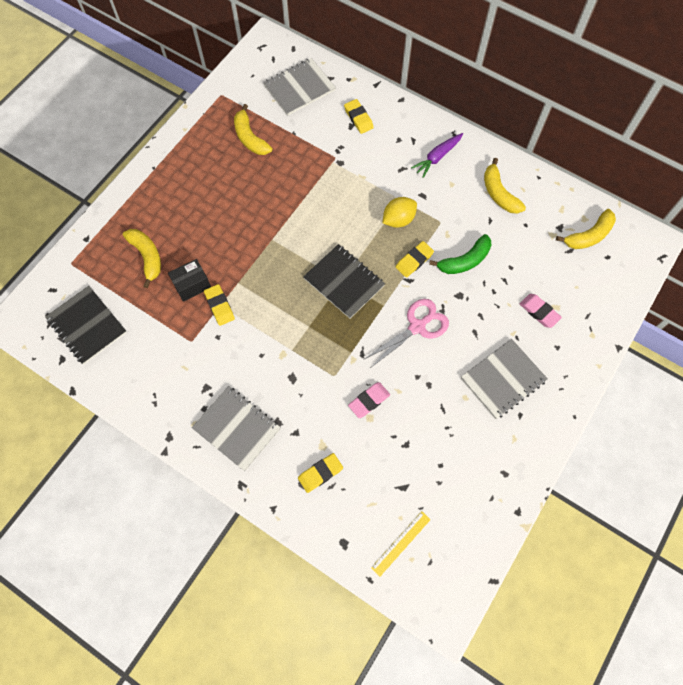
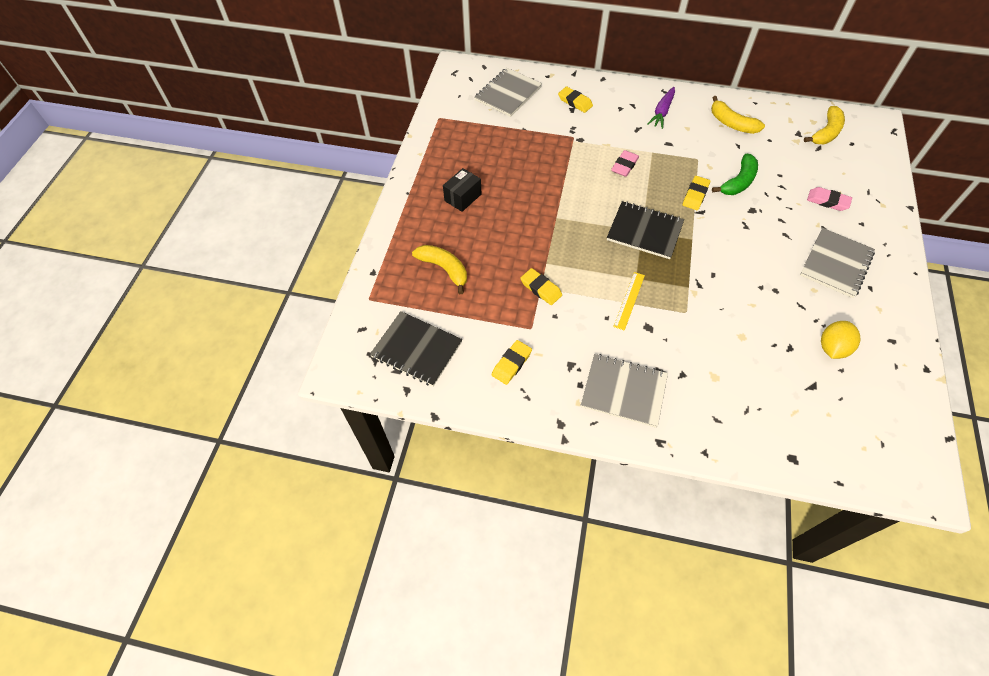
camera: 20 degrees left, 10 degrees down
(192, 285) = (503, 279): black box -> black box (463, 197)
(250, 138) = (486, 143): yellow banana -> none
(320, 473) = (729, 402): yellow eraser -> yellow eraser (511, 364)
(369, 401) = (732, 322): pink eraser -> pink eraser (624, 166)
(398, 219) = (660, 168): yellow lemon -> yellow lemon (832, 348)
(401, 543) = (845, 437): yellow ruler -> yellow ruler (629, 300)
(417, 327) = (733, 246): pink scissors -> none

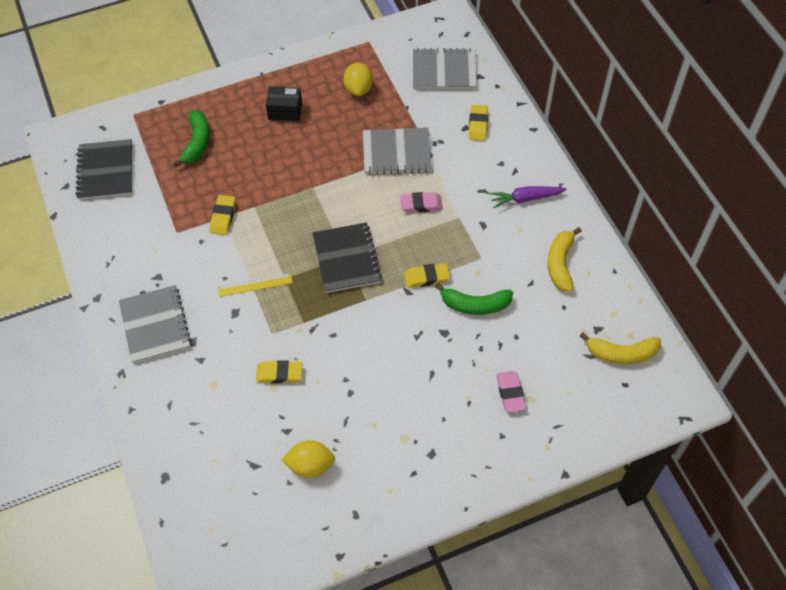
camera: 55 degrees right, 0 degrees up
(444, 269) = (197, 143): yellow banana -> green banana
(481, 145) = (358, 89): none -> yellow lemon
(511, 364) = (132, 237): yellow eraser -> yellow eraser (279, 374)
(835, 264) = (423, 431): grey notebook -> grey notebook (396, 152)

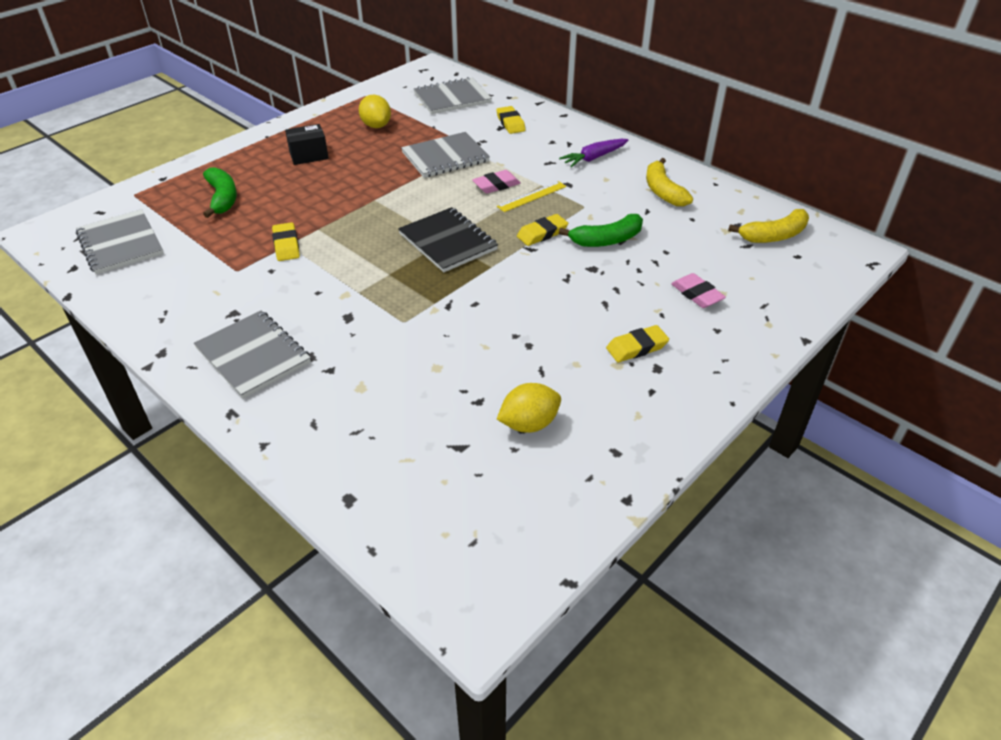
camera: 25 degrees left, 15 degrees down
(106, 171) = (120, 244): black notebook -> grey notebook
(255, 285) = (358, 288): yellow ruler -> yellow ruler (532, 196)
(279, 374) = (435, 353): yellow eraser -> yellow eraser (636, 347)

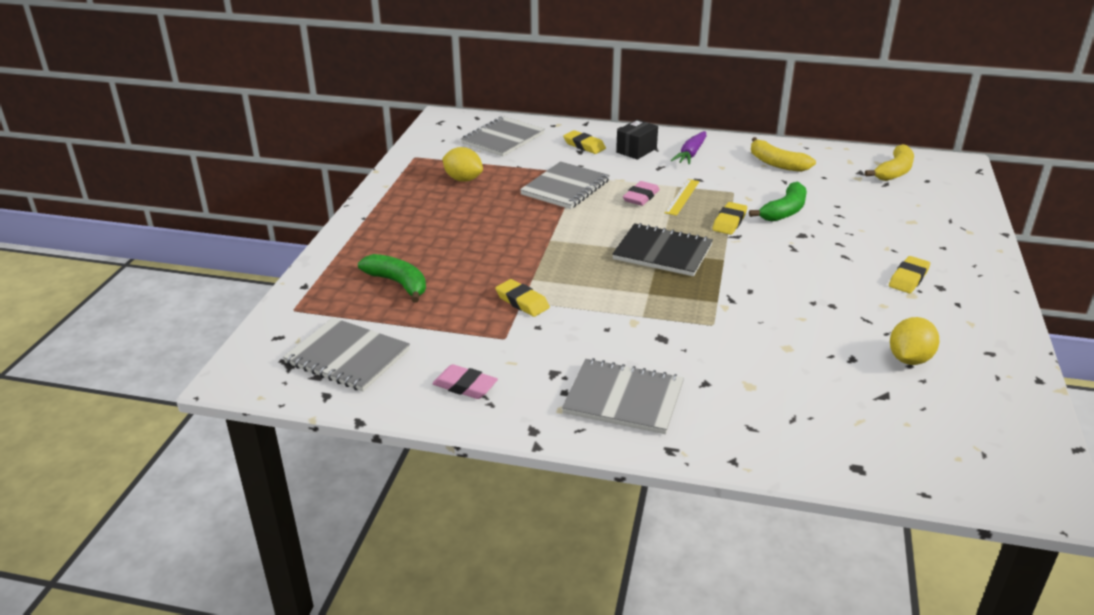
camera: 30 degrees left, 10 degrees down
(309, 155) = (433, 222): black box -> black box (636, 150)
(697, 294) = (898, 228): pink eraser -> pink eraser (465, 386)

